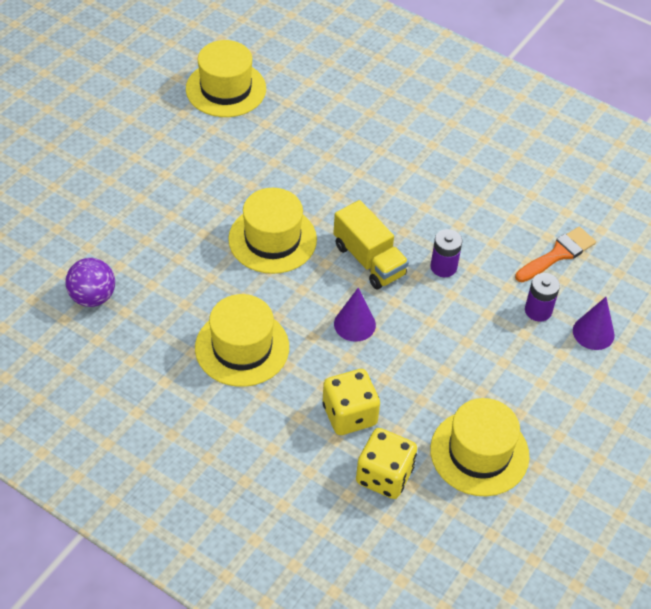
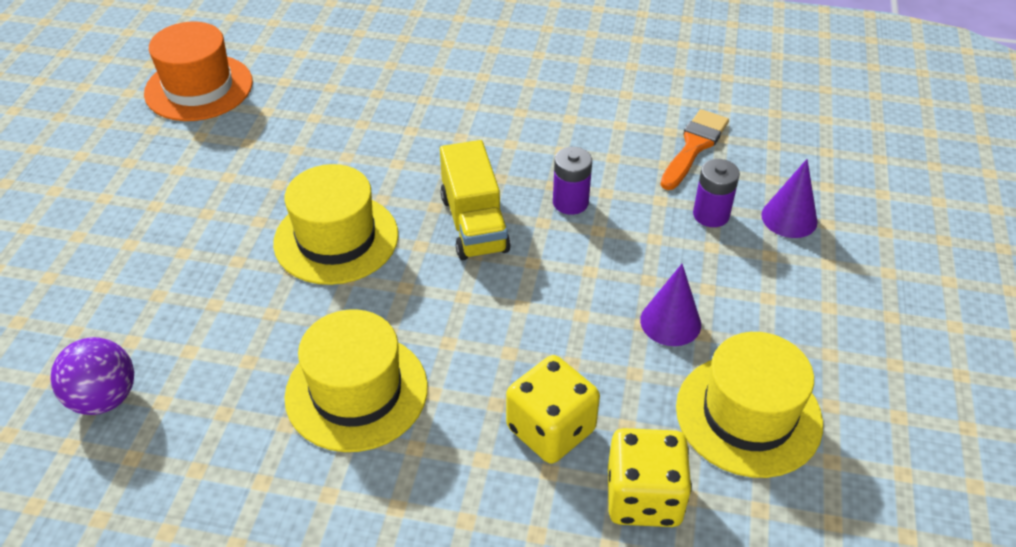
camera: 20 degrees left, 5 degrees down
(226, 89) = (199, 88): yellow hat -> orange hat
(354, 324) = (496, 307): purple cone -> purple cone (670, 322)
(369, 260) = (474, 224): yellow truck -> yellow truck turned 45 degrees clockwise

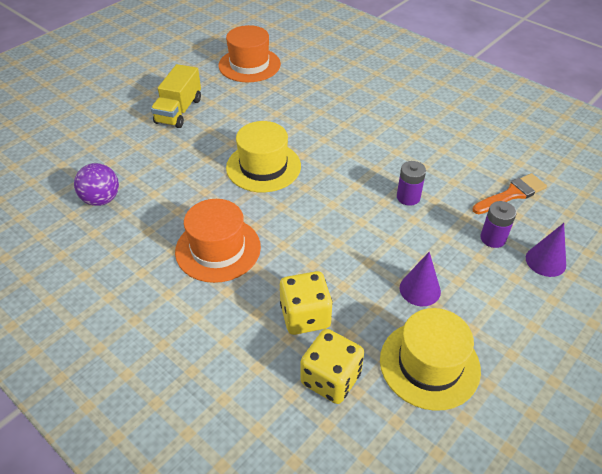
camera: 30 degrees right, 0 degrees up
(356, 391) = (218, 249): yellow hat -> orange hat
(474, 224) = (343, 187): yellow truck -> yellow truck (179, 111)

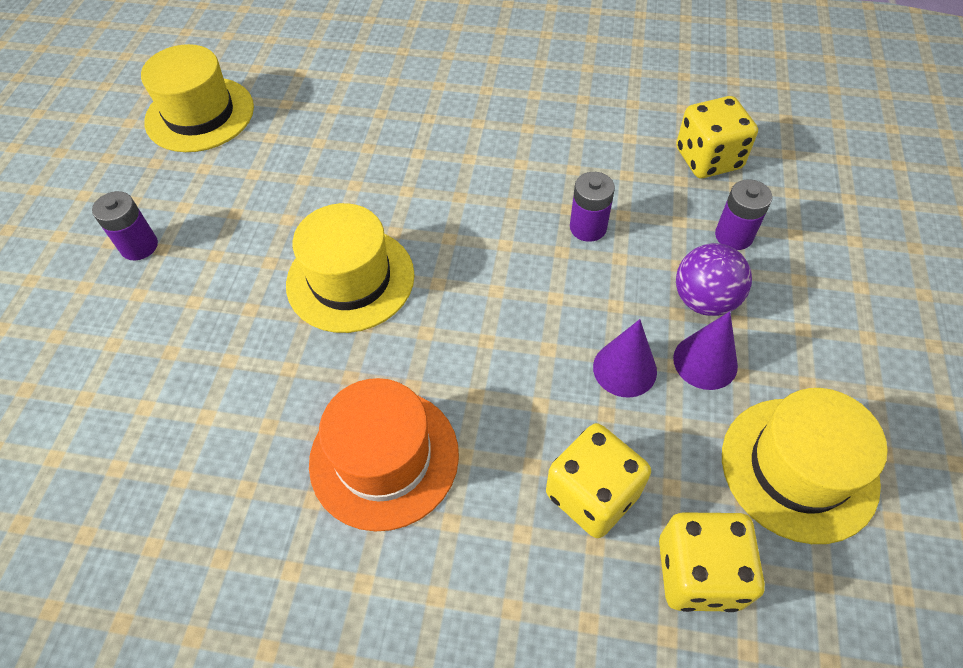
camera: 30 degrees left, 10 degrees up
(101, 199) = (120, 476): purple ball -> purple ball (704, 300)
(179, 111) = (139, 246): yellow truck -> purple battery
(249, 65) = (200, 114): orange hat -> yellow hat
(512, 194) = (708, 159): orange brush -> yellow dice
(545, 261) = (814, 236): purple cone -> purple cone (624, 369)

